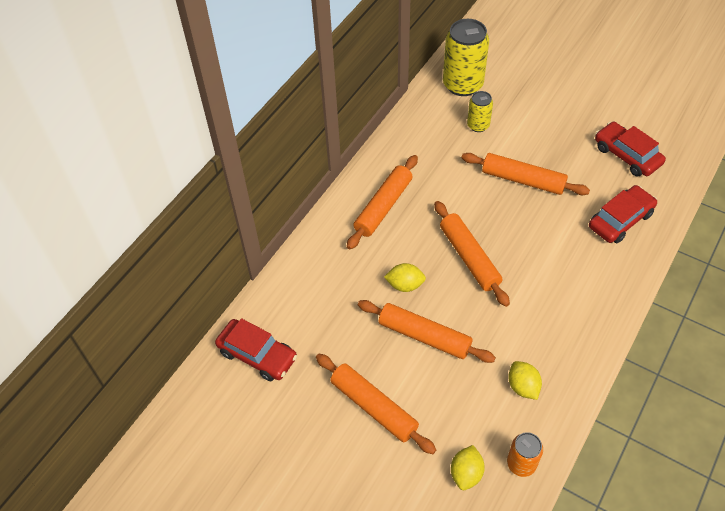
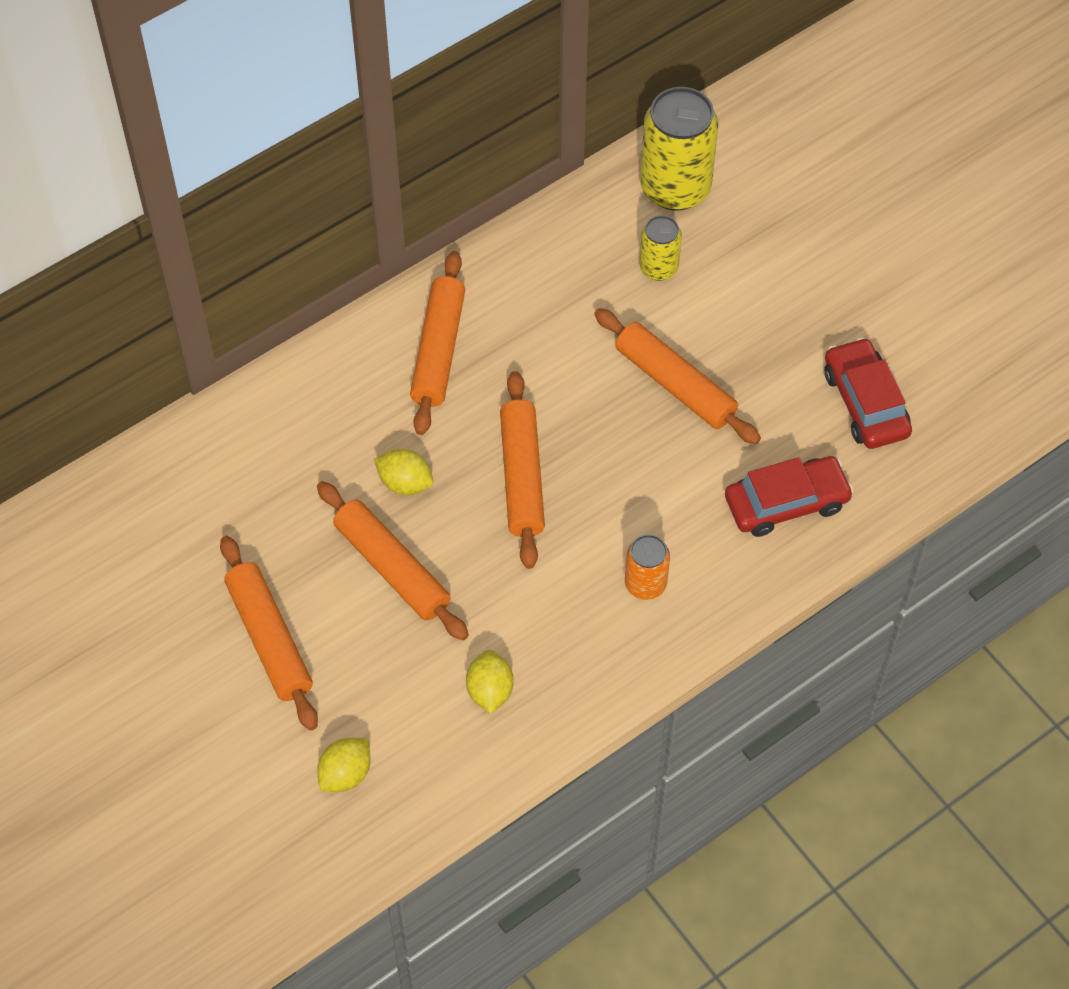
camera: 20 degrees right, 5 degrees up
(257, 355) = (148, 506): red car -> none
(383, 207) = (438, 350): orange rolling pin -> orange rolling pin turned 45 degrees counterclockwise
(521, 464) = (427, 791): orange can -> orange can (645, 584)

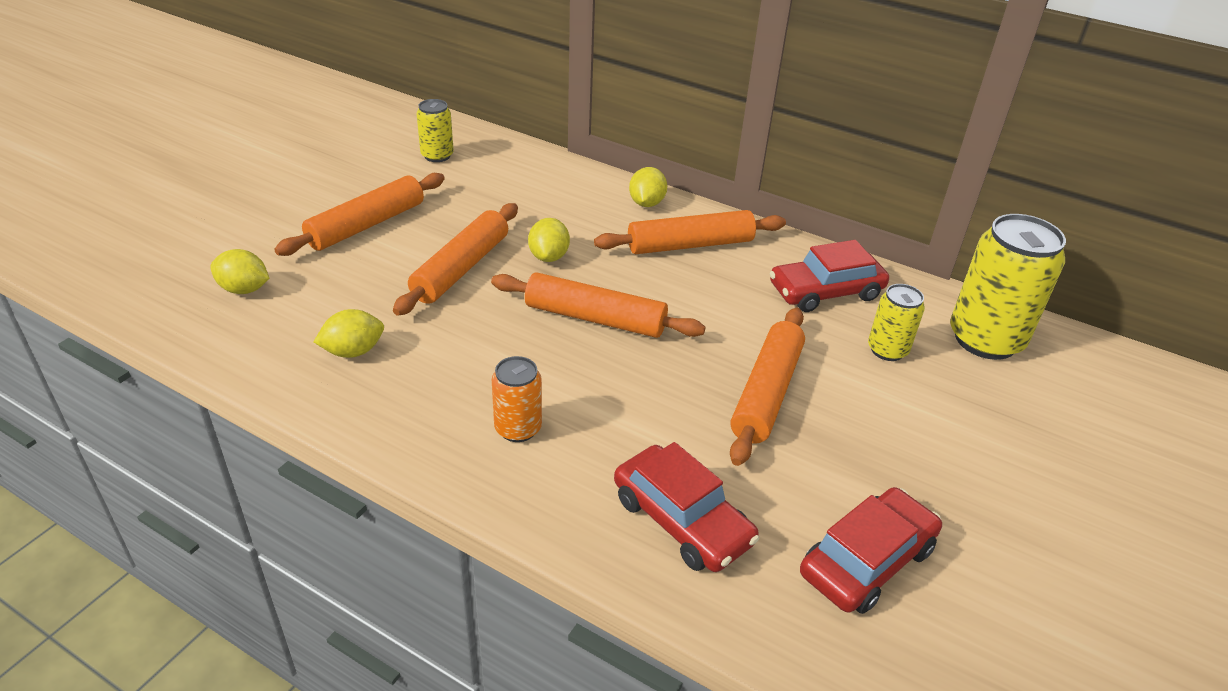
camera: 65 degrees right, 20 degrees down
(144, 534) = (437, 156): none -> yellow can
(344, 358) = (646, 203): none -> yellow lemon
(522, 476) = (595, 318): orange rolling pin -> orange rolling pin turned 45 degrees clockwise
(560, 272) = (825, 291): none -> red car

